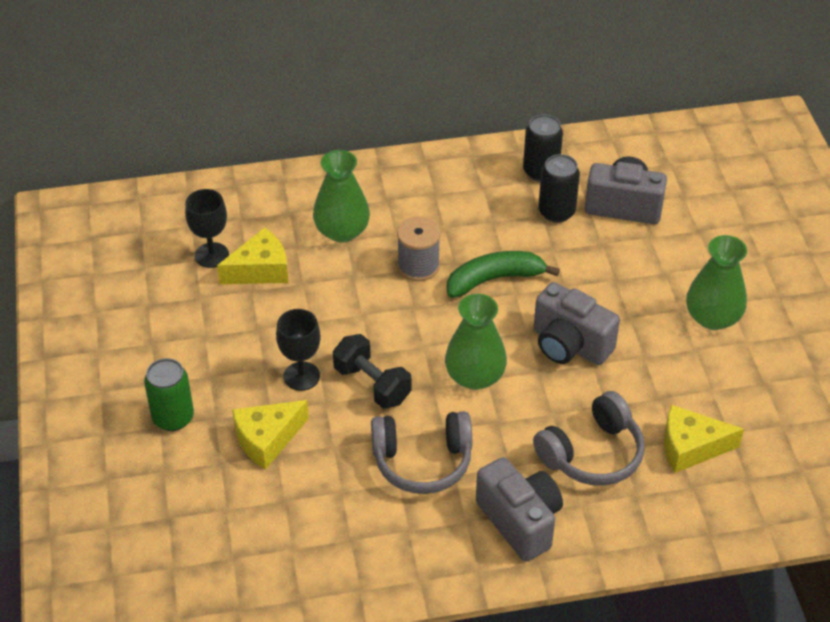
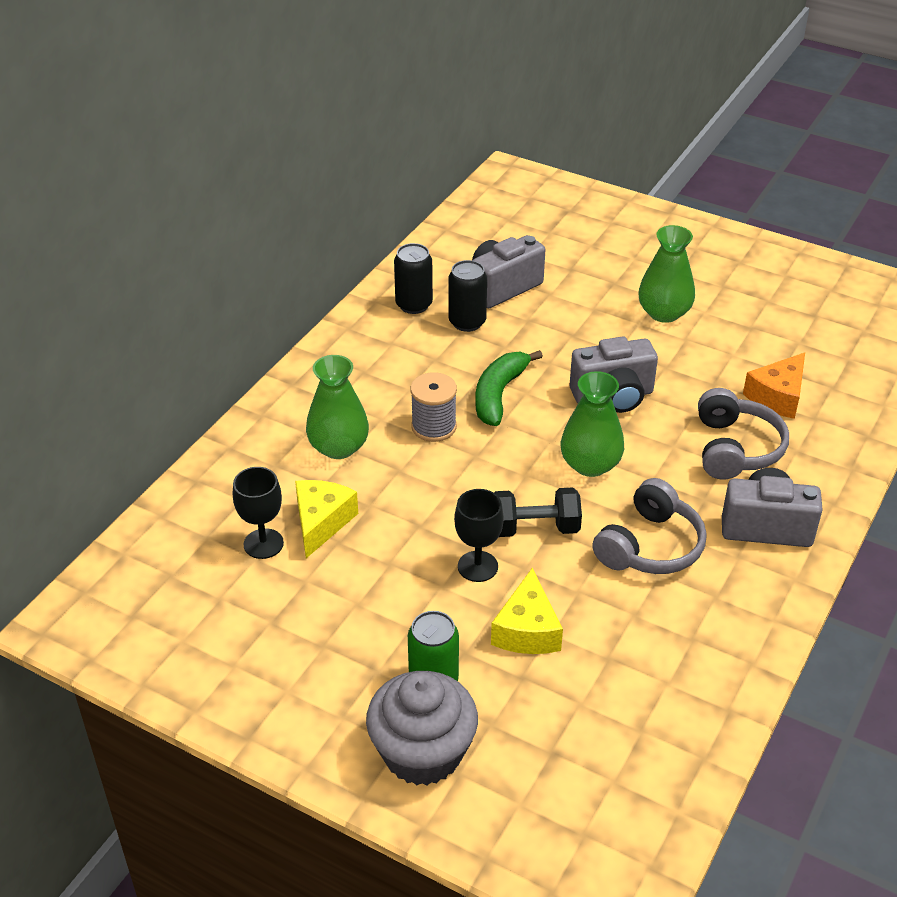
camera: 50 degrees left, 5 degrees down
(107, 450) = (422, 752): none -> grey cupcake
(690, 447) = (777, 396): yellow cheese -> orange cheese

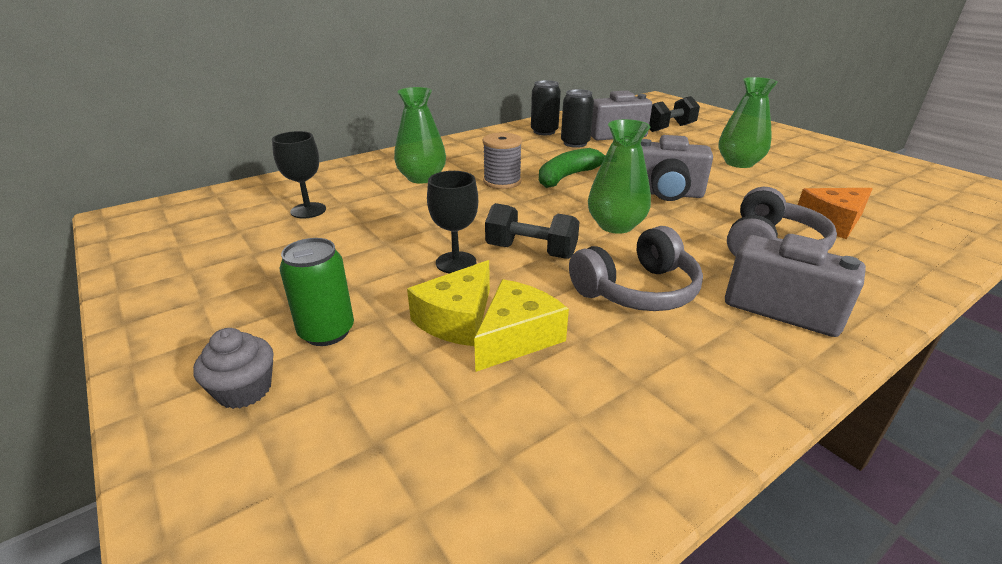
camera: 25 degrees right, 10 degrees down
(321, 522) = (363, 209): yellow cheese -> yellow cheese (517, 337)
(422, 752) = (244, 390): grey cupcake -> grey cupcake, size x0.53
(559, 253) = (669, 128): none -> black dumbbell

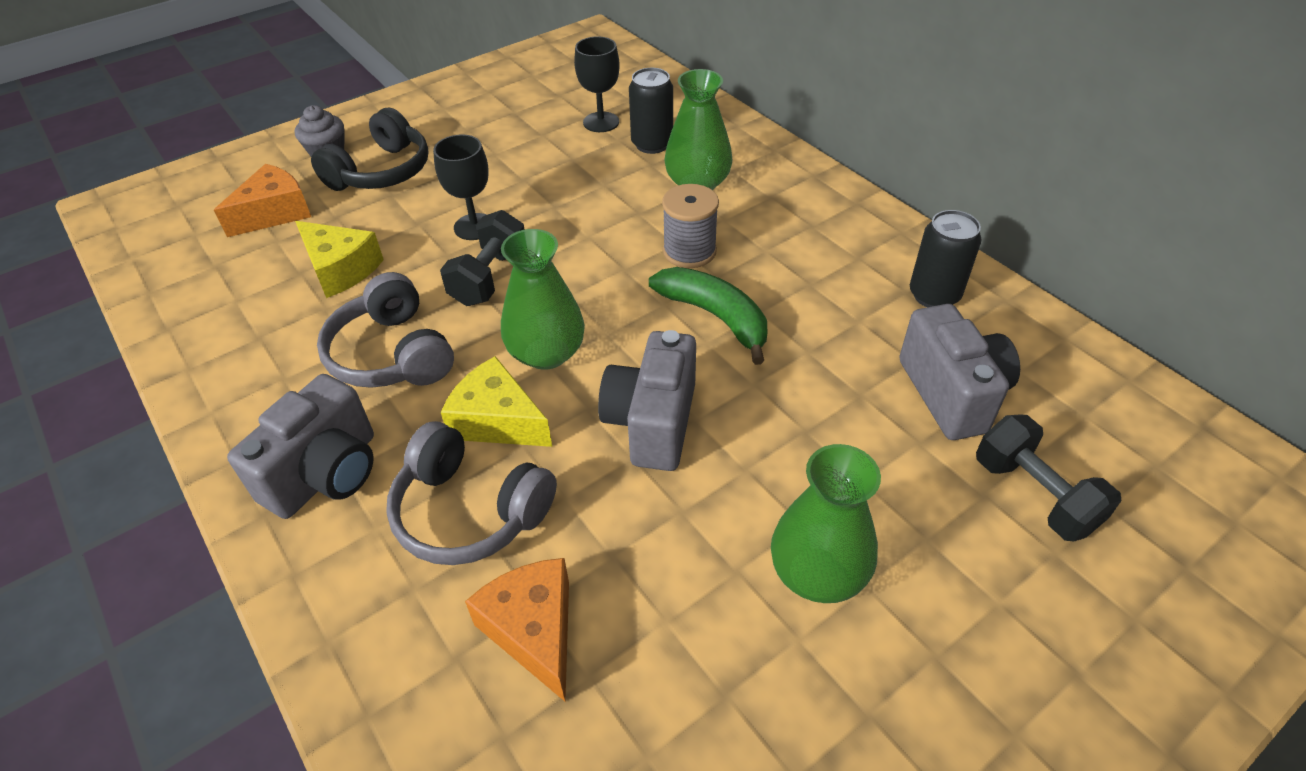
camera: 90 degrees right, 15 degrees up
(327, 332) = (381, 172): green can -> black headphones
(388, 418) = (275, 213): none -> orange cheese
(457, 319) = (378, 234): yellow cheese -> yellow cheese (497, 420)
(575, 143) = (877, 332): black can -> black can (652, 144)

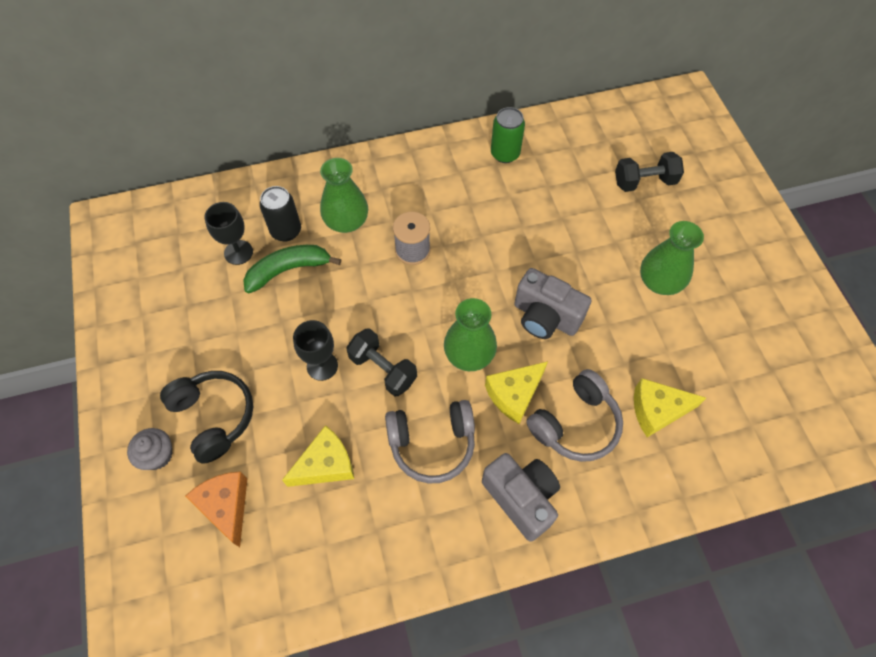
camera: 70 degrees left, 15 degrees up
(534, 630) = (657, 410): orange cheese -> yellow cheese
(715, 317) = (477, 258): green banana -> green banana (288, 270)
(934, 295) = (505, 154): black can -> green can
(951, 394) = (575, 181): grey camera -> none

